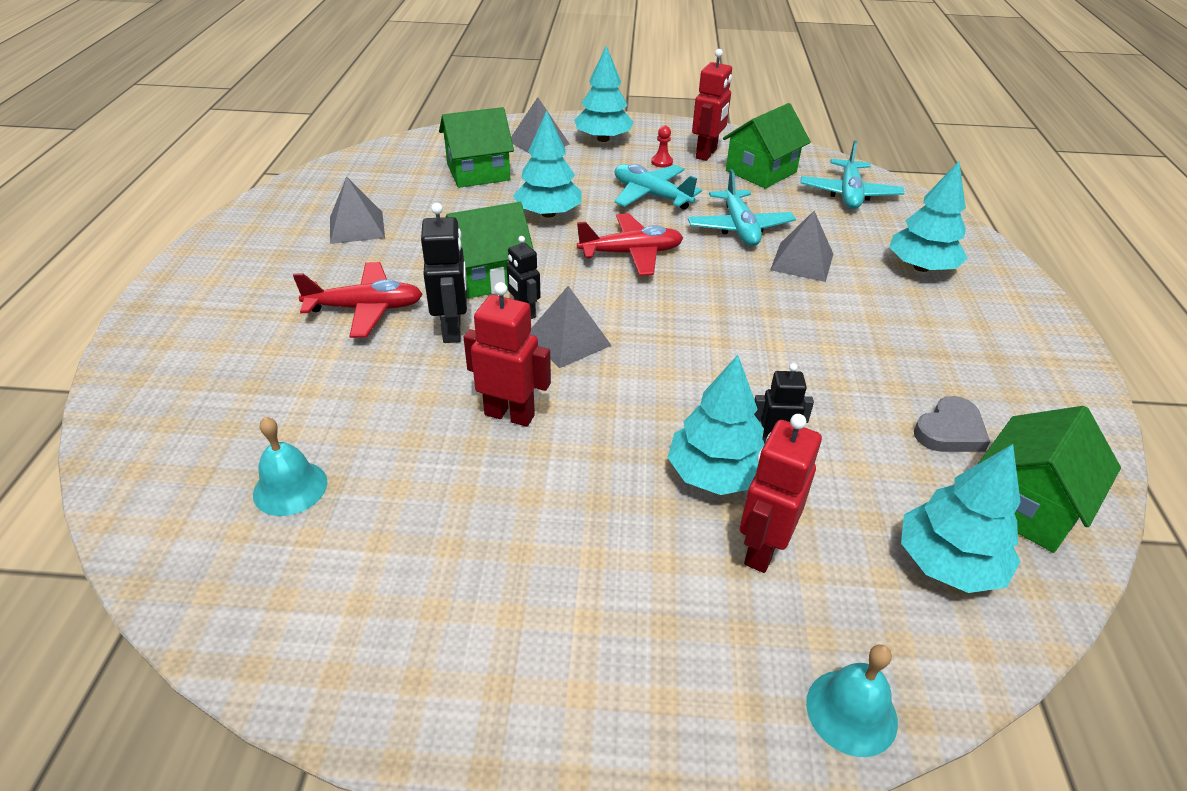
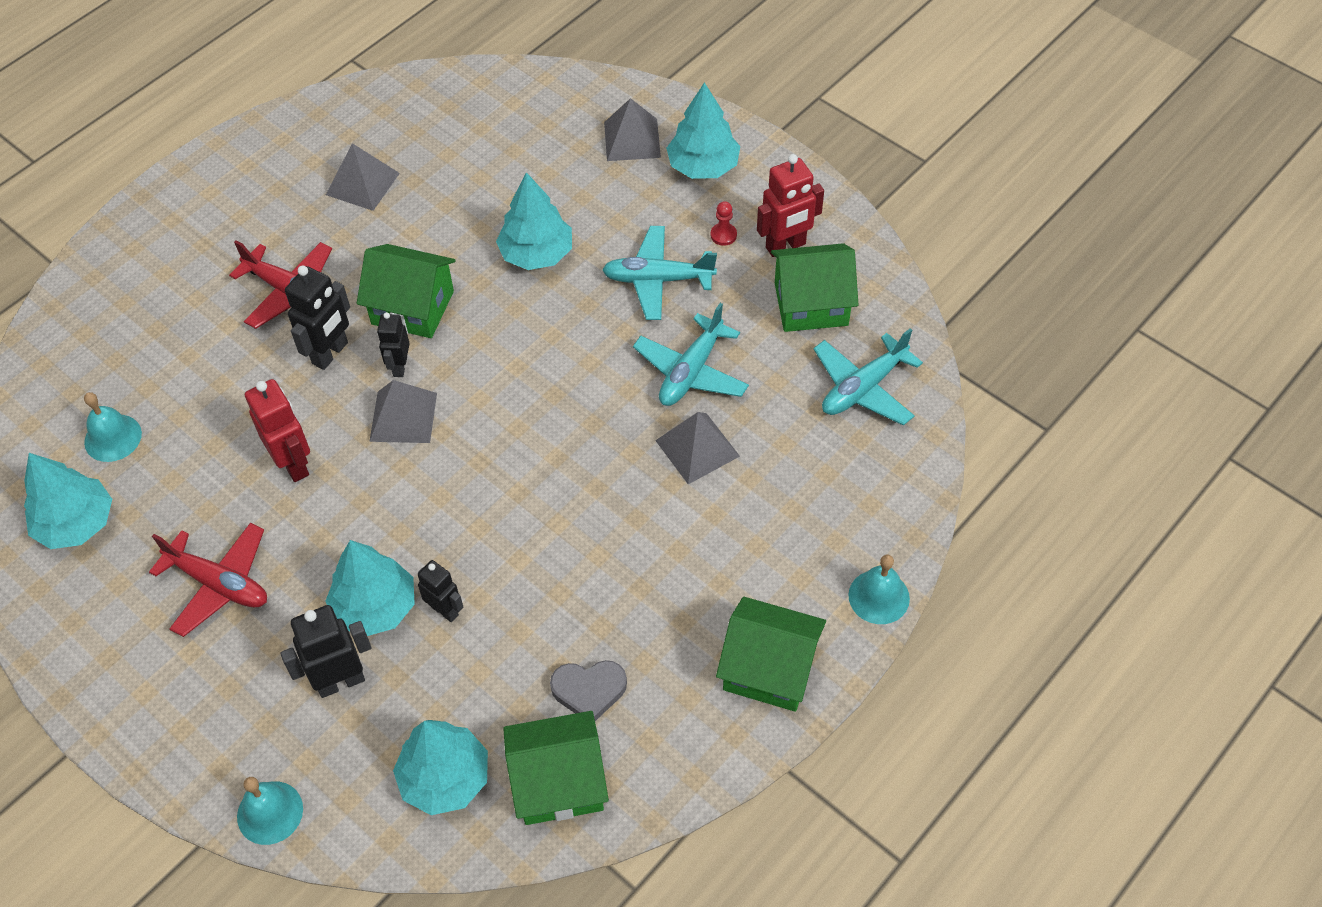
camera: 40 degrees right, 15 degrees up
(478, 172) = (530, 158): green house -> green house (769, 669)
(631, 253) = (555, 348): red plane -> red plane (219, 584)
(651, 195) = (658, 280): turquoise plane -> turquoise plane turned 75 degrees counterclockwise
(762, 549) = (340, 681): red robot -> black robot
(921, 267) = (803, 523): turquoise tree -> turquoise tree (76, 523)
(1019, 280) = (879, 596): none -> turquoise bell

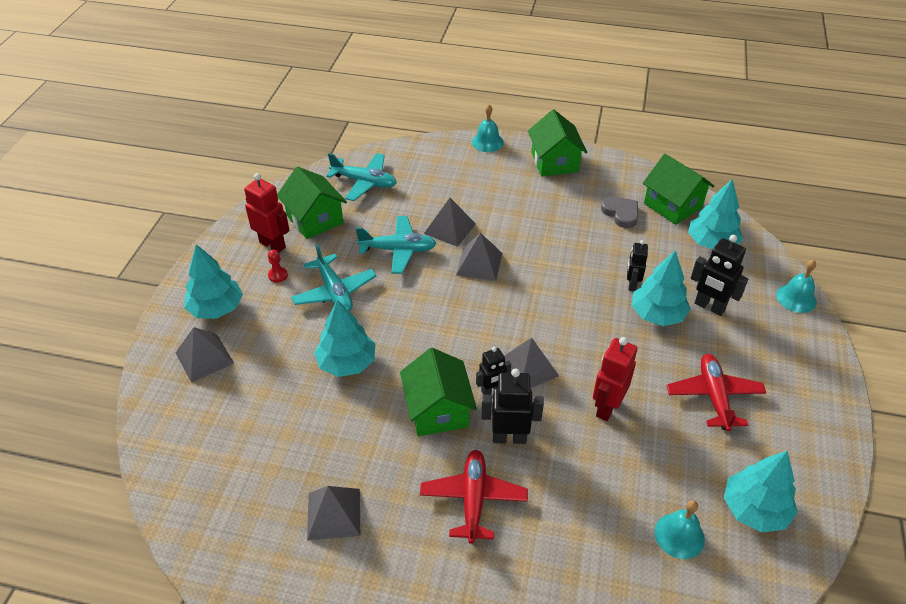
camera: 120 degrees left, 10 degrees down
(605, 450) = (479, 264): none -> grey pyramid

